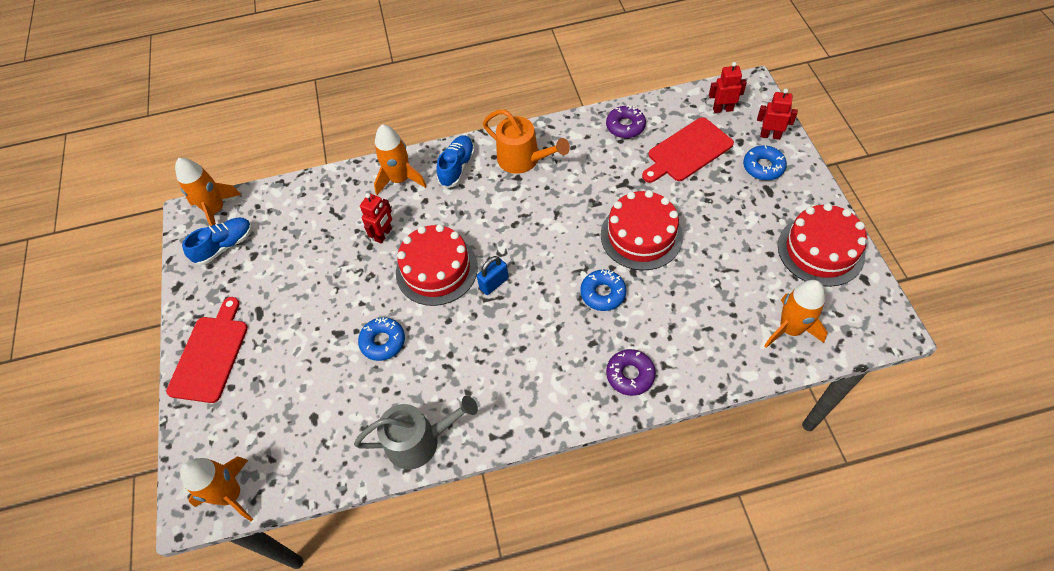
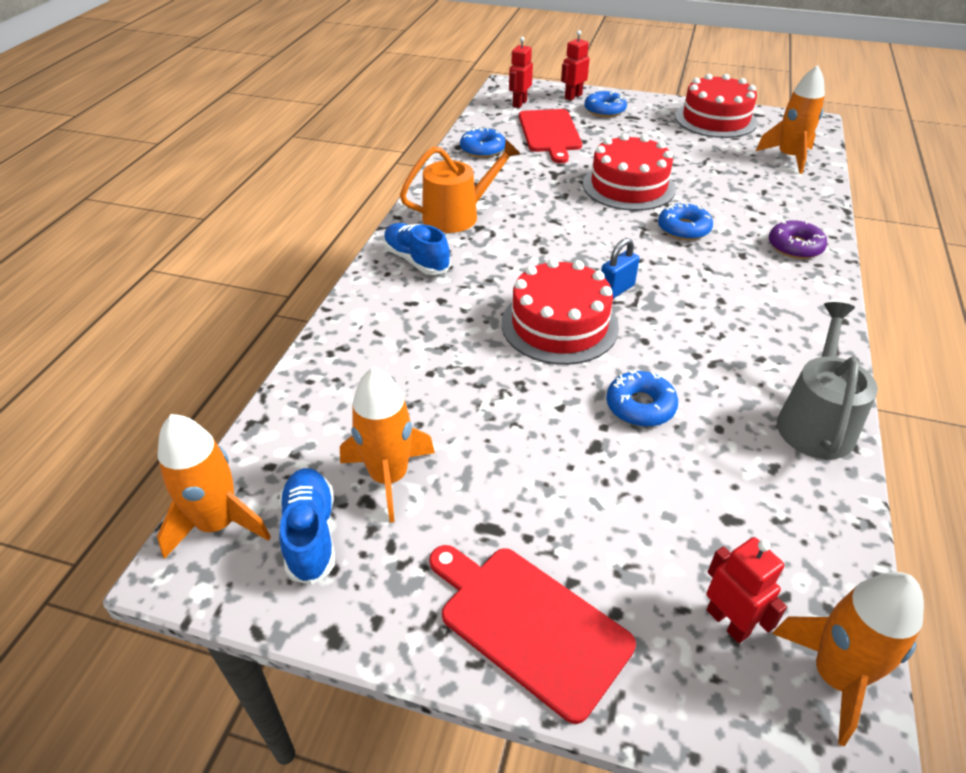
camera: 65 degrees left, 15 degrees down
(384, 235) = (462, 351): red robot -> red robot (728, 622)
(400, 179) = (384, 308): orange rocket -> orange rocket (389, 477)
(494, 283) = (616, 290): blue padlock -> blue padlock turned 60 degrees clockwise
(625, 126) = (482, 149): purple donut -> blue donut

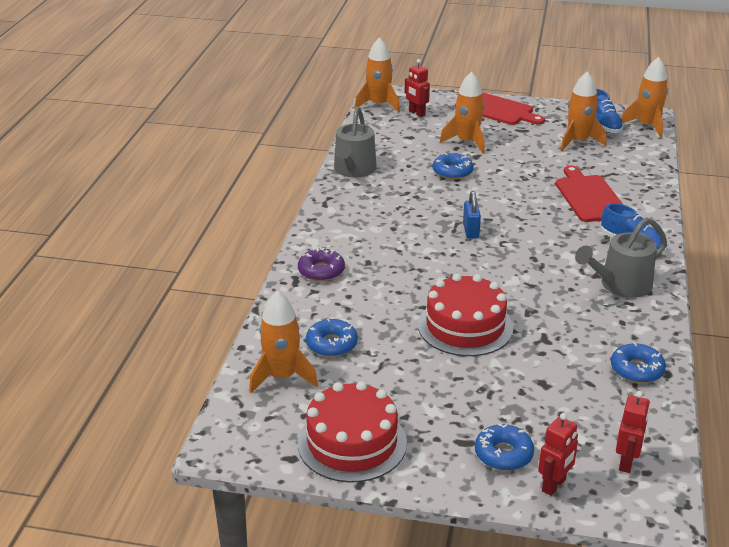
camera: 175 degrees right, 10 degrees down
(457, 215) = (620, 285): orange watering can -> grey watering can
(550, 133) = (567, 402): red cutting board -> red cutting board (589, 197)
(559, 325) = (508, 208): red cake -> none
(610, 491) = (467, 142): none -> orange rocket
(616, 290) = (470, 231): blue padlock -> blue padlock turned 45 degrees counterclockwise
(683, 229) = (414, 282): blue donut -> blue donut (331, 344)

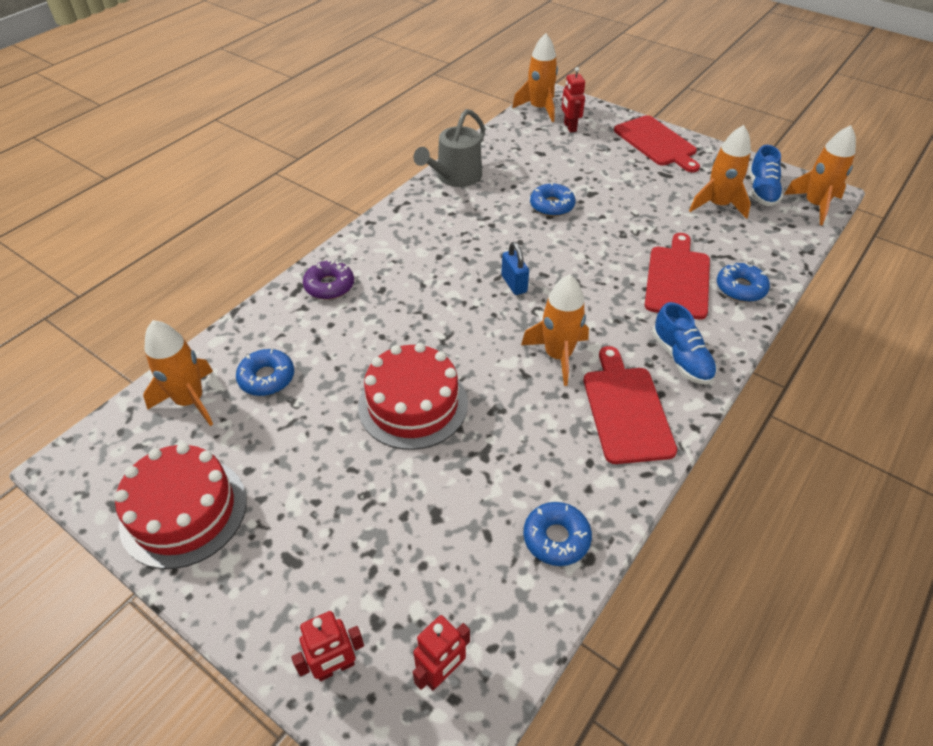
camera: 25 degrees right, 15 degrees up
(467, 142) = (594, 174): orange rocket -> orange rocket (557, 355)
(470, 231) = (514, 284): blue padlock -> blue padlock turned 45 degrees counterclockwise
(503, 454) = (317, 595): blue donut -> blue donut (740, 288)
(620, 285) = (626, 410): grey watering can -> red cutting board

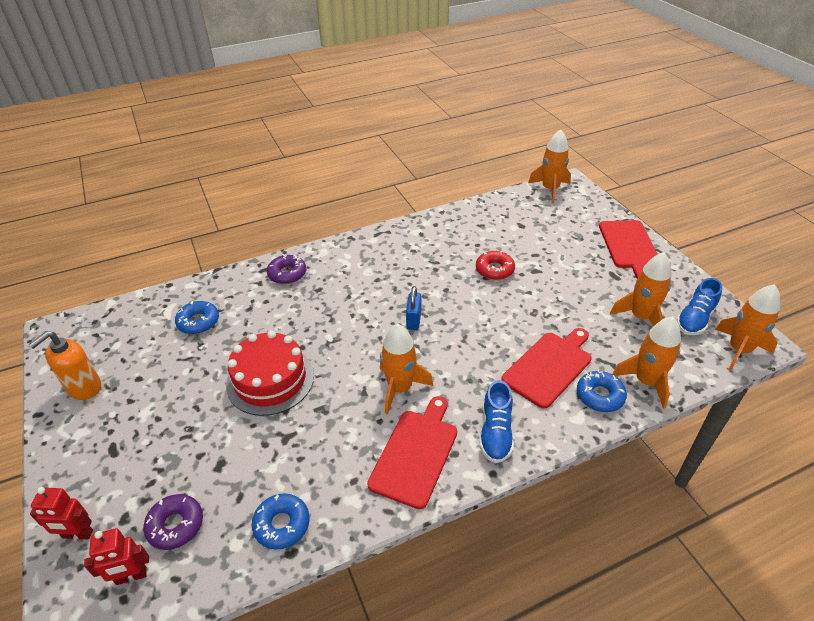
camera: 30 degrees right, 5 degrees down
(183, 511) = (84, 388): red cake -> orange soap dispenser
(190, 400) = (145, 318): orange rocket -> orange rocket (646, 381)
(443, 597) = (175, 525): none -> purple donut
(455, 177) = (439, 224): grey watering can -> none
(552, 205) = (494, 270): blue donut -> red donut
(569, 127) = (563, 211): red robot -> none

